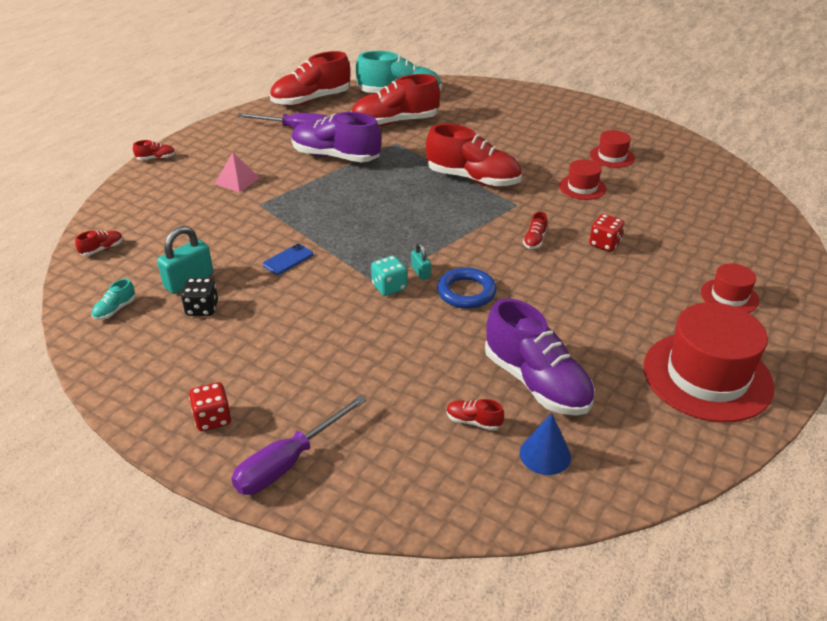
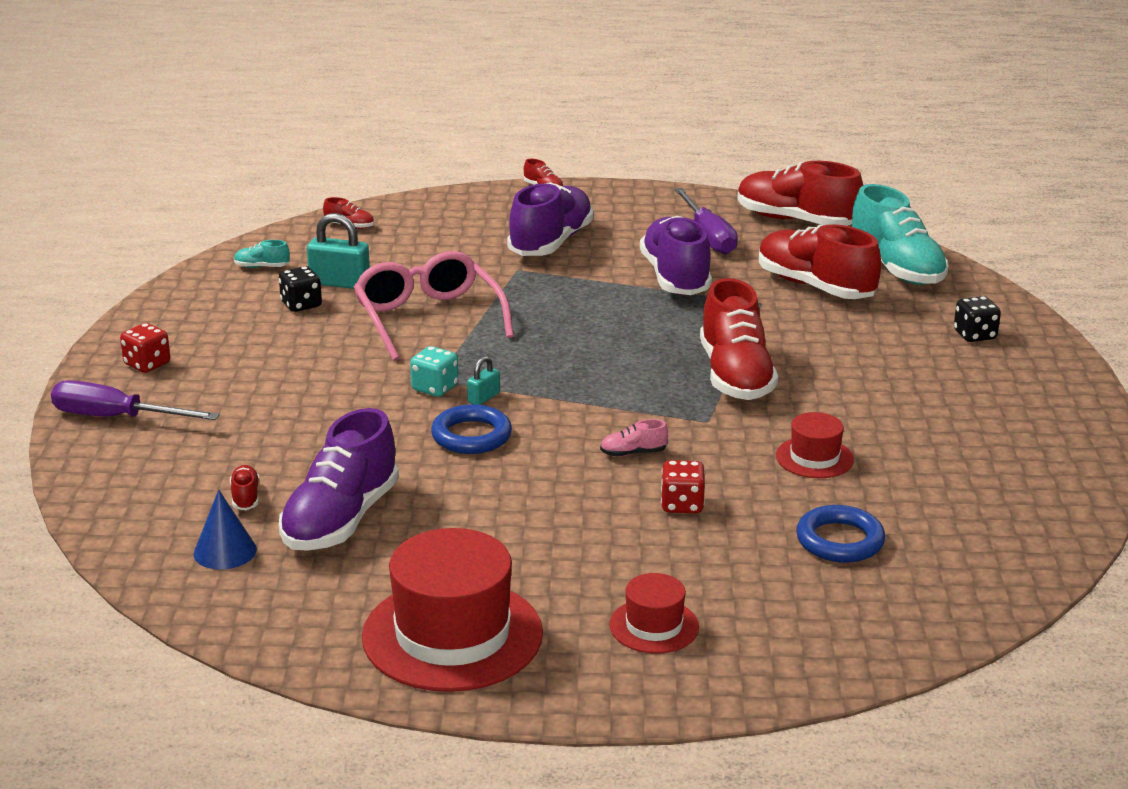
camera: 60 degrees right, 10 degrees down
(237, 181) = (551, 243): pink pyramid -> purple shoe
(288, 259) = (428, 318): blue phone -> pink glasses
(492, 102) = (974, 335): none -> black dice
(534, 240) = (633, 453): red shoe -> pink shoe
(612, 156) = (939, 462): red hat -> none
(671, 210) = (839, 541): none -> blue ring

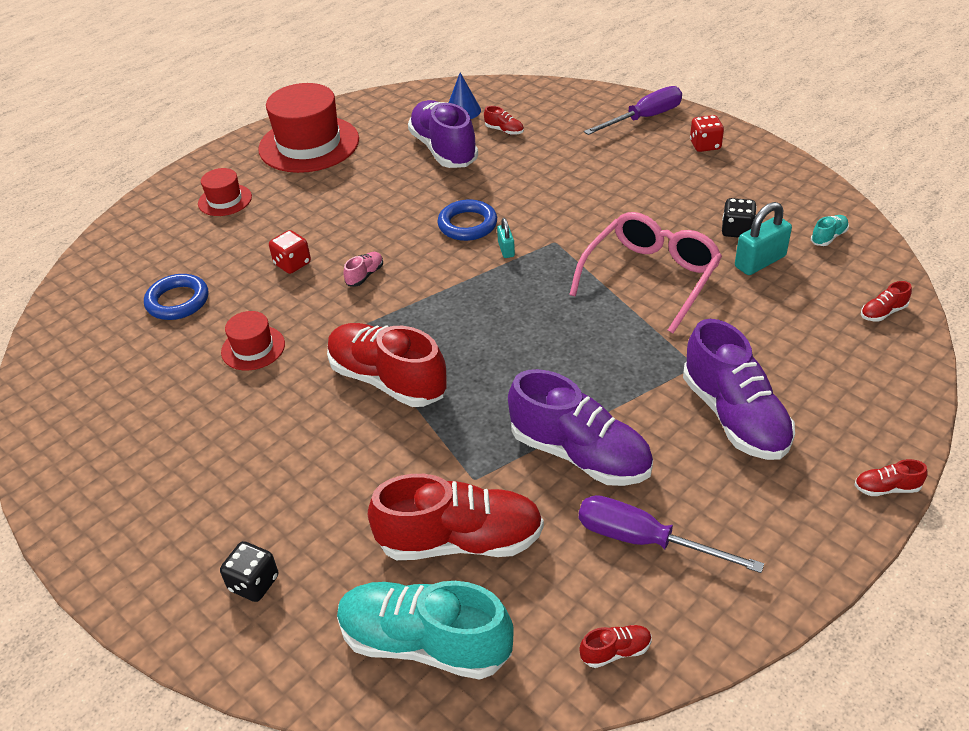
camera: 135 degrees right, 15 degrees up
(428, 318) = (651, 277): pink glasses -> pink glasses turned 75 degrees counterclockwise
(434, 388) = (543, 236): turquoise dice -> none
(796, 221) = (615, 651): red shoe -> red shoe, size x0.41

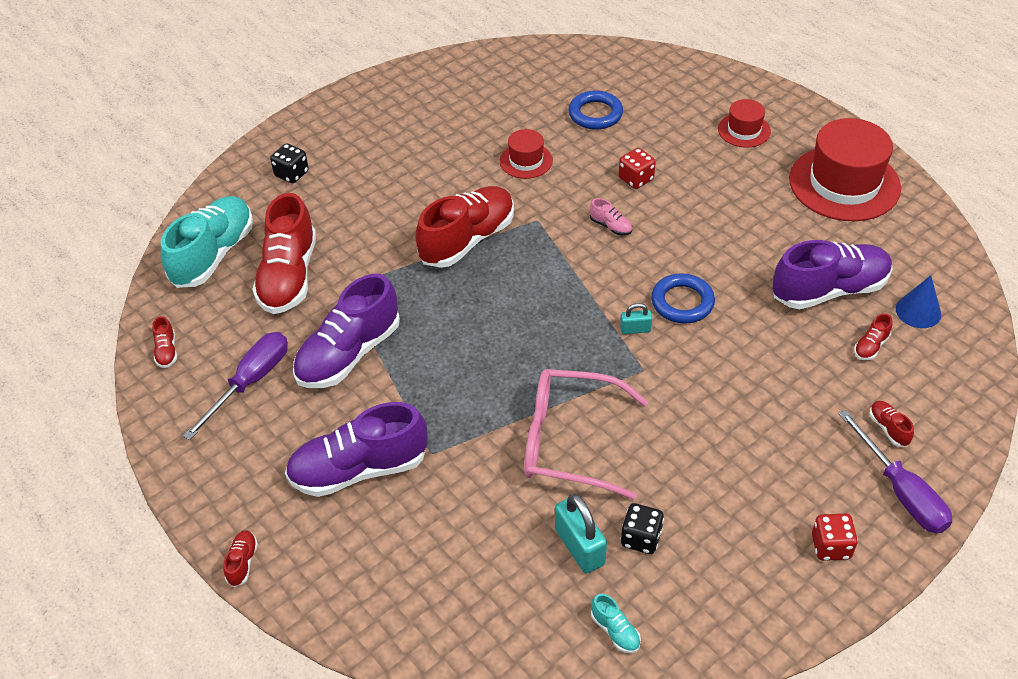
camera: 95 degrees right, 5 degrees up
(651, 277) = (569, 441): pink glasses -> pink glasses turned 150 degrees clockwise
(883, 312) = (470, 642): red shoe -> red shoe (888, 428)

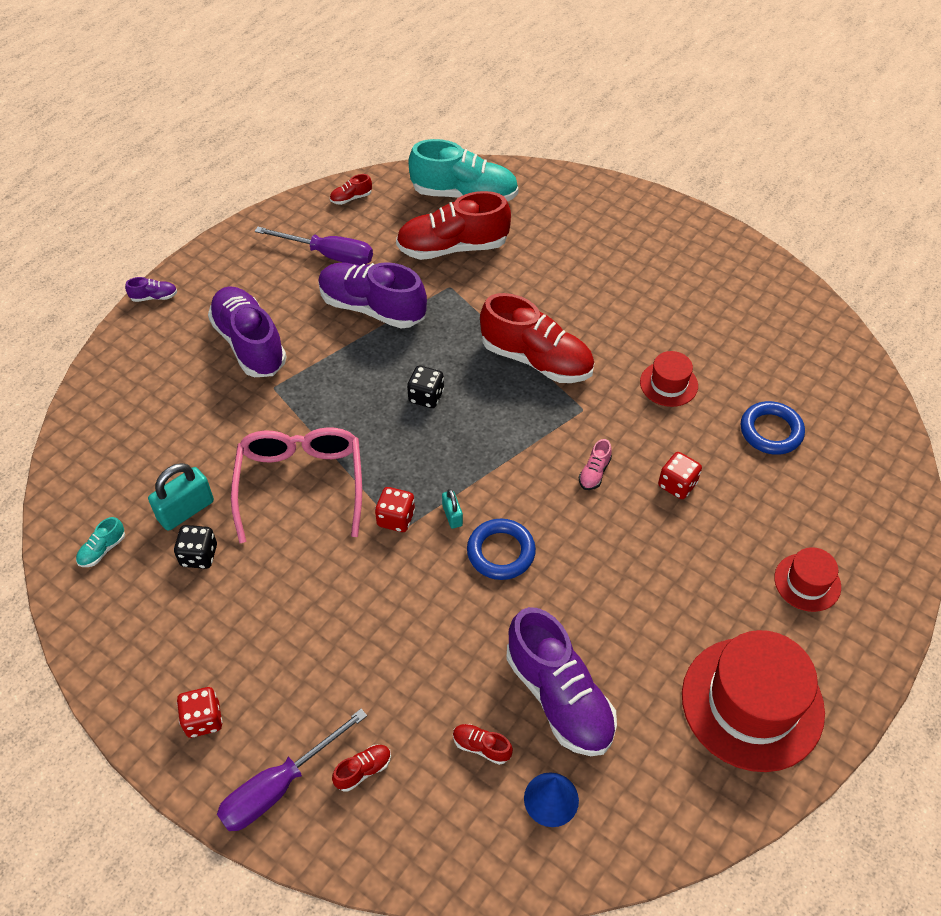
camera: 75 degrees right, 5 degrees up
(242, 562) = (154, 297): red shoe -> purple shoe
(291, 174) = (581, 217): black dice -> black dice (426, 396)
(629, 371) = (396, 518): none -> red dice

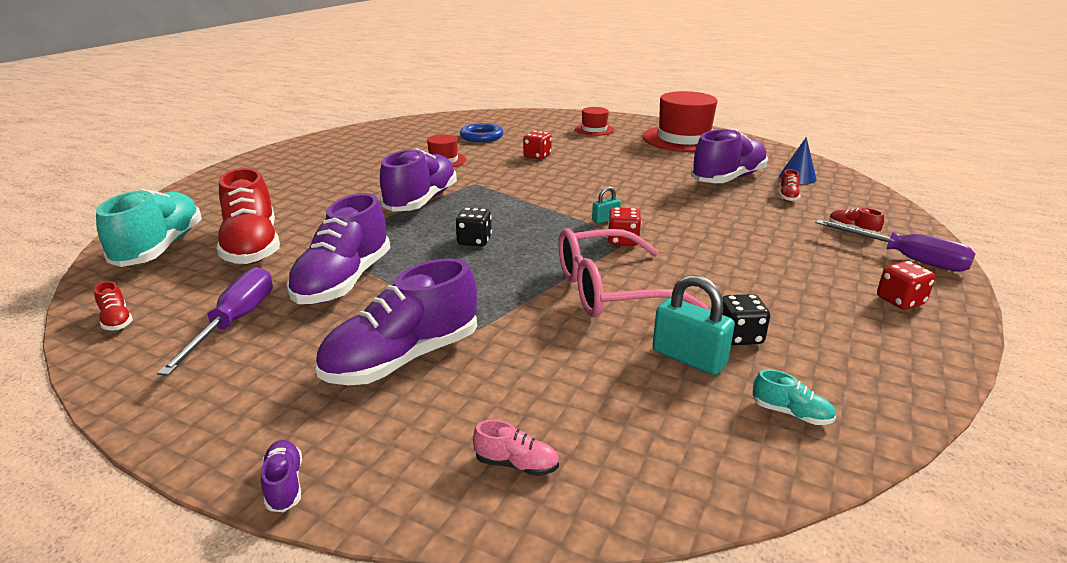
camera: 100 degrees left, 25 degrees down
(501, 552) = (629, 201): blue ring -> none
(536, 360) = (421, 201): red shoe -> purple shoe
(594, 473) = (537, 177): pink shoe -> pink shoe (516, 464)

